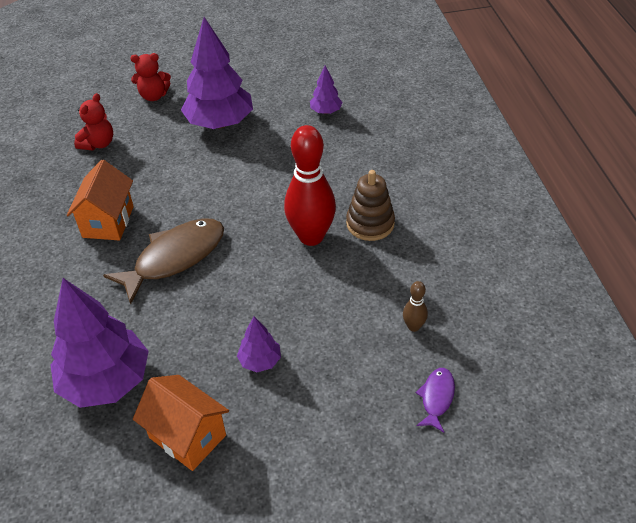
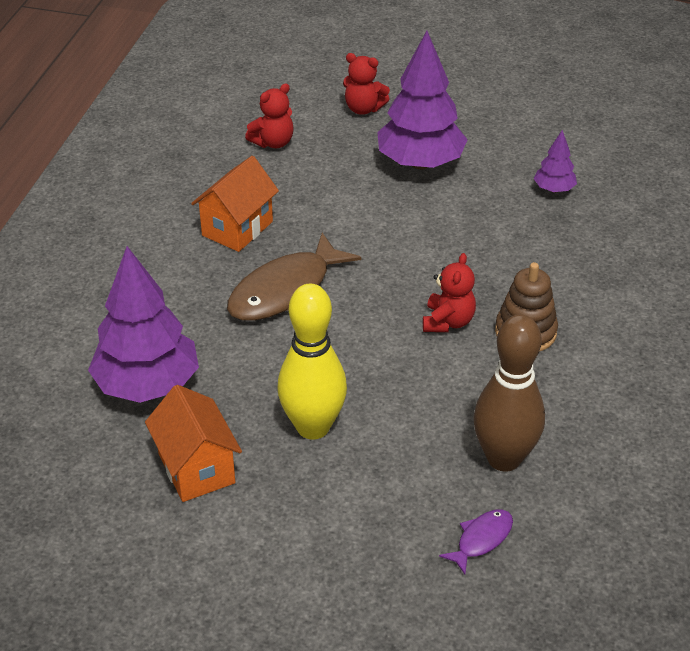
camera: 25 degrees right, 5 degrees down
(175, 258) = (285, 290): brown fish -> brown fish turned 150 degrees clockwise
(260, 361) = (313, 427): purple tree -> yellow bowling pin
(311, 237) = (448, 322): red bowling pin -> red teddy bear
(413, 326) = (504, 458): brown bowling pin -> brown bowling pin, size x2.25

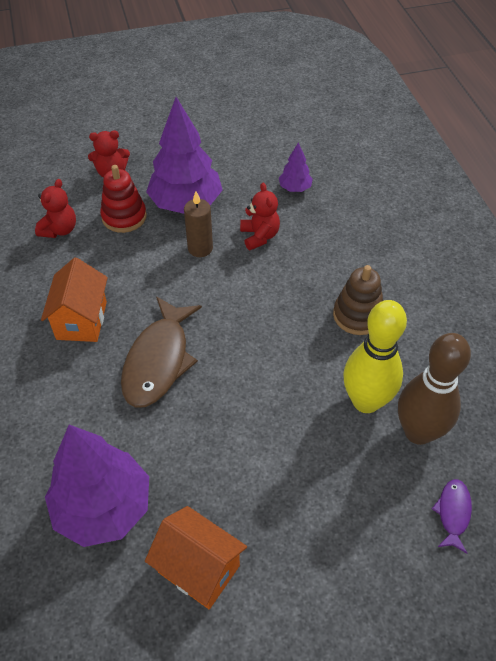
camera: 30 degrees left, 10 degrees up
(313, 427) = (264, 477): yellow bowling pin -> yellow bowling pin (366, 401)
(346, 153) = (124, 217): none -> red stacking toy
(403, 209) = (200, 248): none -> brown candle
(448, 322) = (298, 332): red teddy bear -> red teddy bear (259, 236)

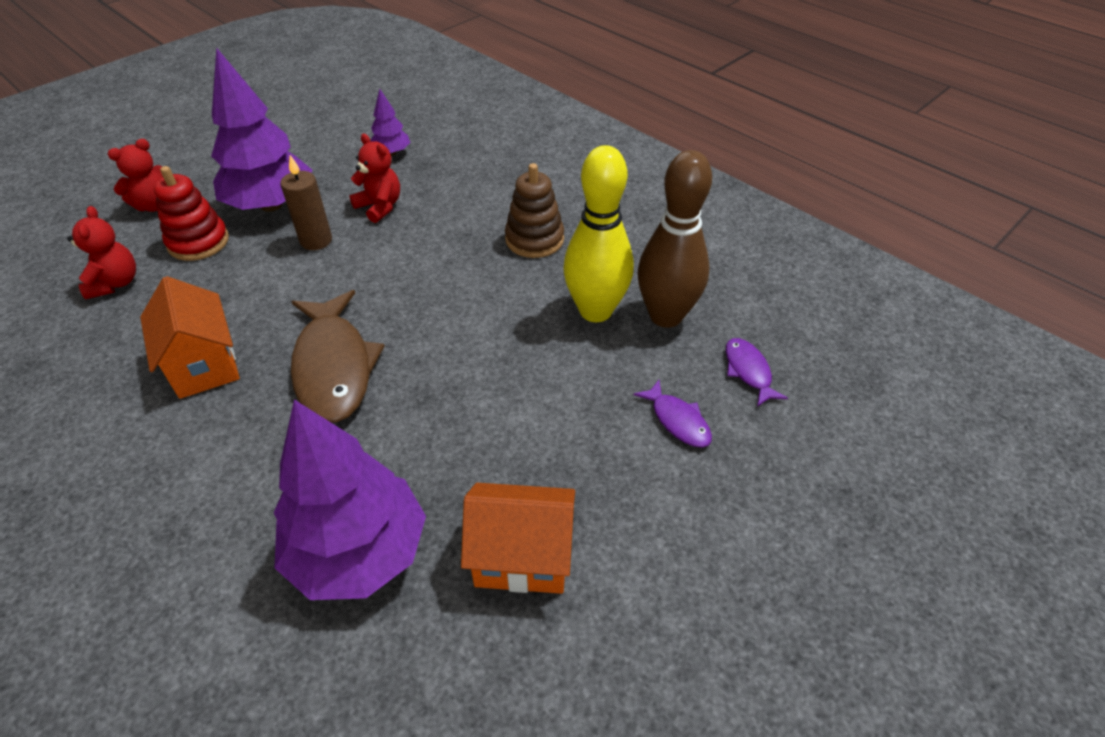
camera: 30 degrees left, 5 degrees down
(369, 525) = (677, 421): none -> purple fish

